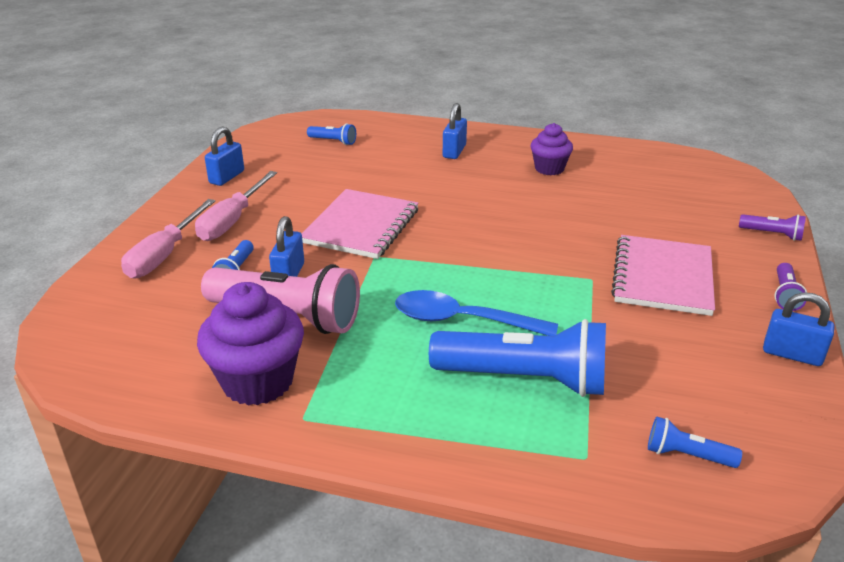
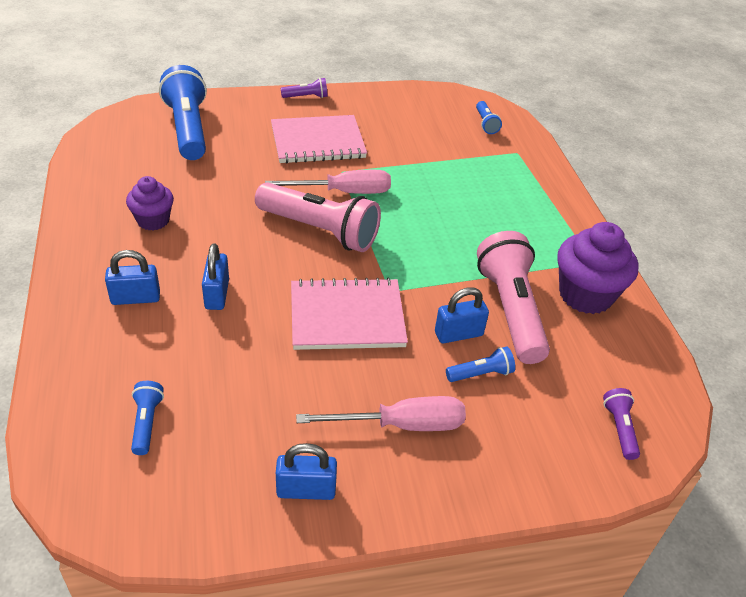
camera: 120 degrees left, 10 degrees up
(164, 255) = (499, 447): pink screwdriver -> pink screwdriver (344, 192)
(462, 320) = (440, 219): blue spoon -> none
(488, 240) = (320, 231): none -> pink flashlight
(525, 379) = (476, 181): blue flashlight -> blue flashlight (188, 129)
(772, 234) = (223, 101): purple flashlight -> purple flashlight (619, 428)
(792, 354) = (371, 95): blue padlock -> blue padlock (217, 294)

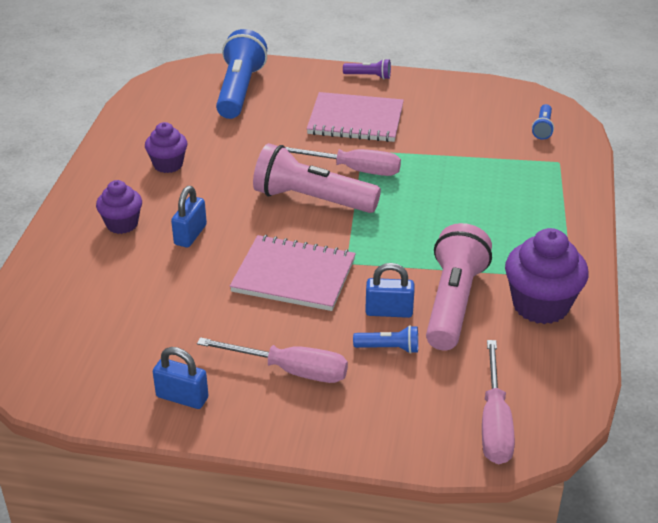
camera: 25 degrees right, 5 degrees down
(135, 298) = (122, 224): blue padlock -> purple cupcake
(146, 423) = (84, 319): blue flashlight -> none
(320, 231) = (311, 199): pink flashlight -> pink flashlight turned 150 degrees clockwise
(619, 428) = (494, 423): purple flashlight -> pink screwdriver

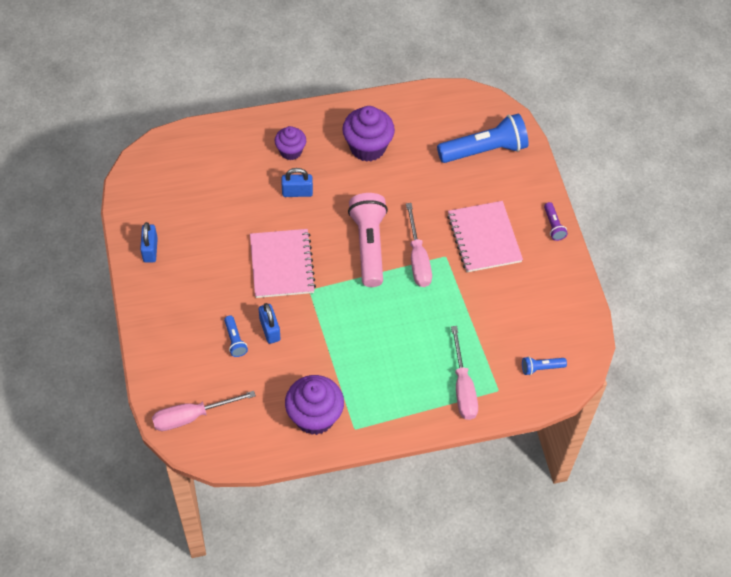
camera: 65 degrees right, 20 degrees up
(168, 165) = (367, 147): purple cupcake -> purple cupcake, size x1.63
(290, 370) = (193, 295): pink screwdriver -> pink screwdriver (463, 387)
(453, 302) = (295, 364): pink flashlight -> none

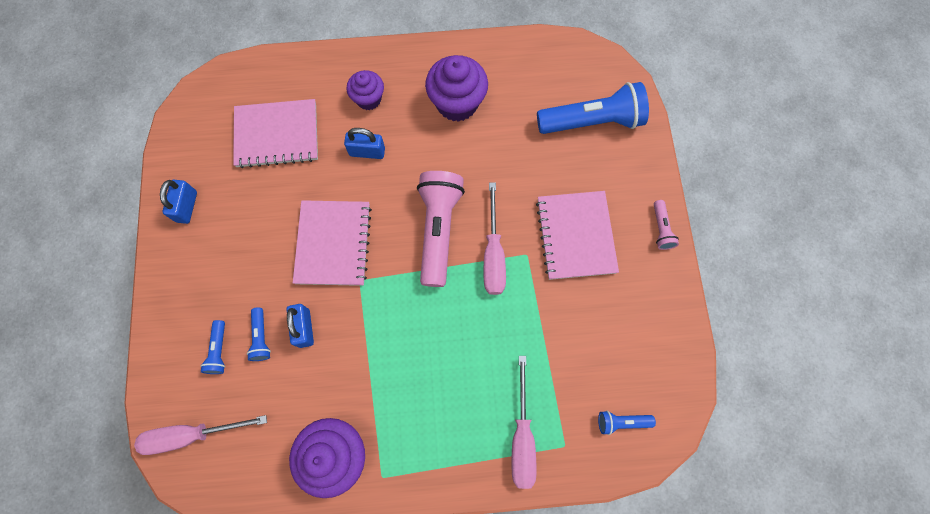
camera: 10 degrees right, 15 degrees up
(201, 354) = (219, 350): none -> blue flashlight
(216, 187) = (277, 135): none -> pink notebook
(553, 226) = (661, 229): purple flashlight -> pink flashlight

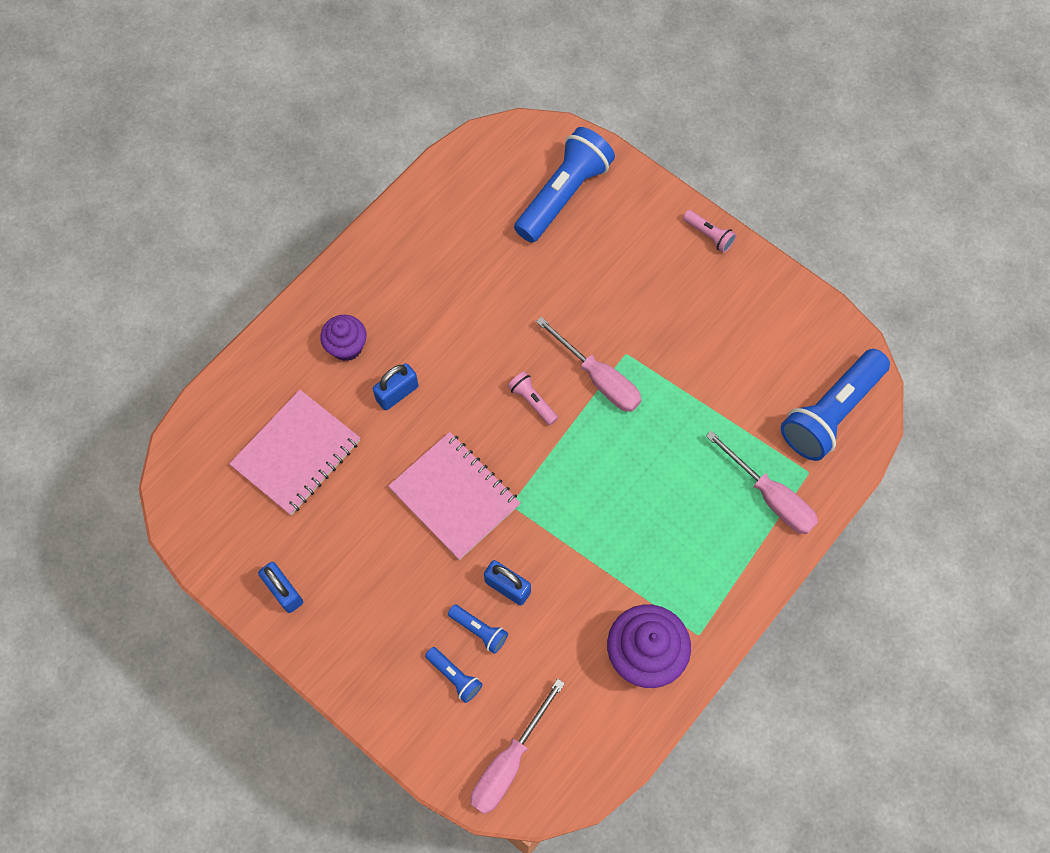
camera: 45 degrees left, 5 degrees down
(438, 230) = (532, 401): pink flashlight -> pink flashlight, size x0.45
(457, 103) = (431, 280): purple cupcake -> none
(576, 236) = (649, 302): pink notebook -> none
(621, 422) = (830, 413): blue flashlight -> blue flashlight, size x2.22

